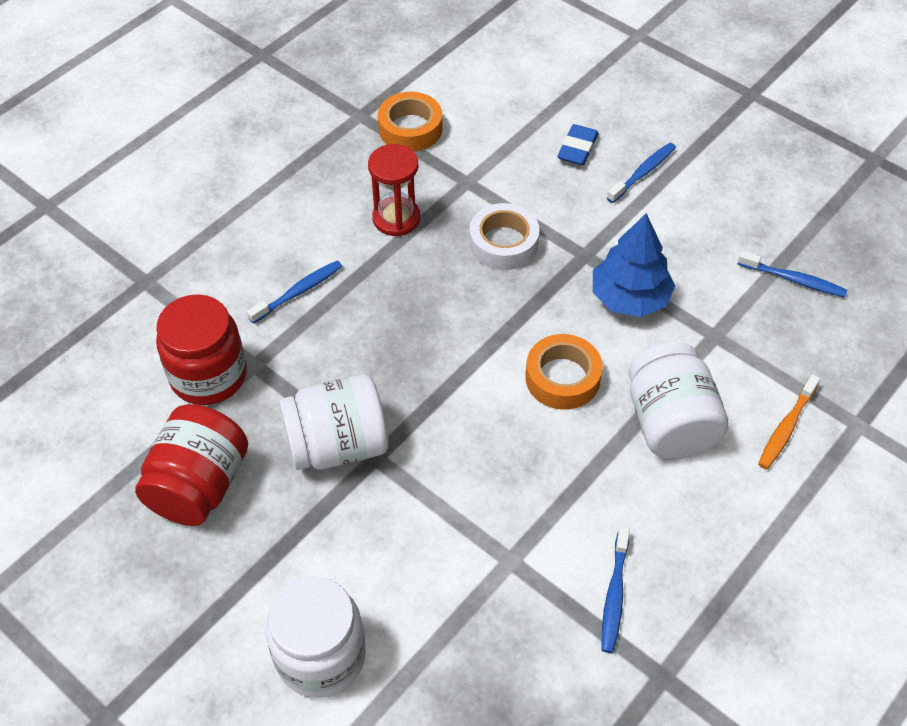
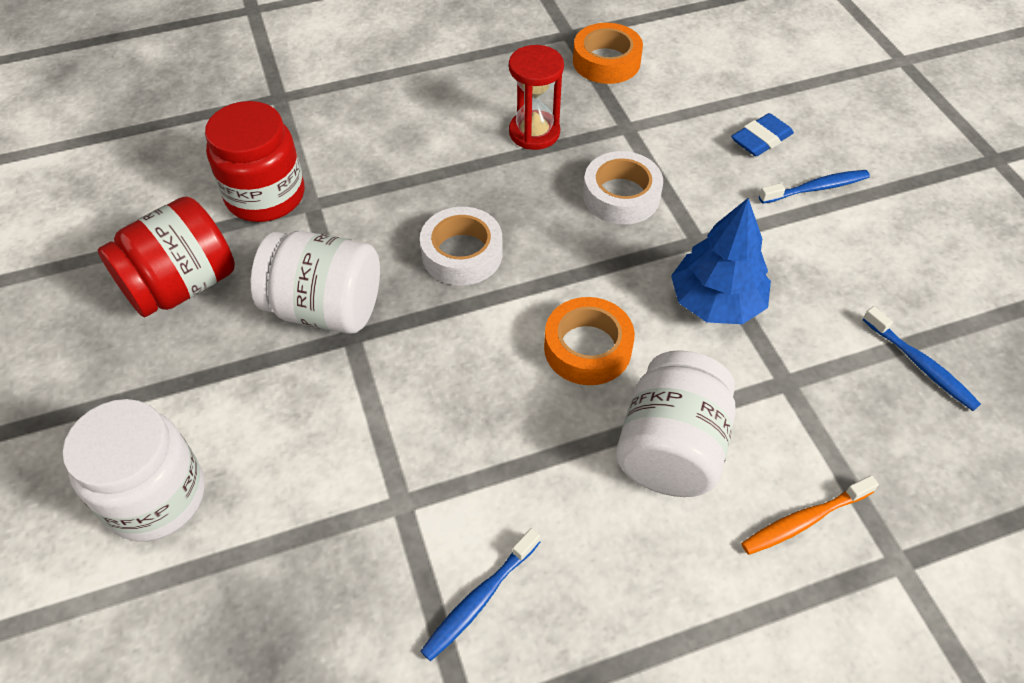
camera: 30 degrees right, 0 degrees up
(298, 292) = (397, 159): blue toothbrush -> none
(413, 348) = (462, 254): none -> white tape

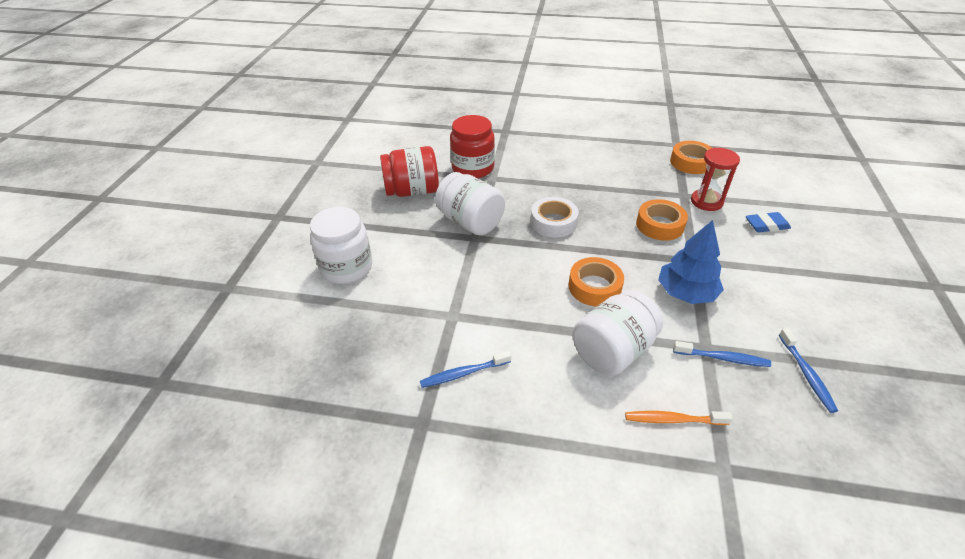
camera: 30 degrees right, 10 degrees down
(534, 132) = (628, 182): red hourglass -> red hourglass (706, 201)
(621, 196) = (660, 225): white tape -> orange tape
(815, 188) = (788, 260): blue toothbrush -> blue toothbrush (722, 358)

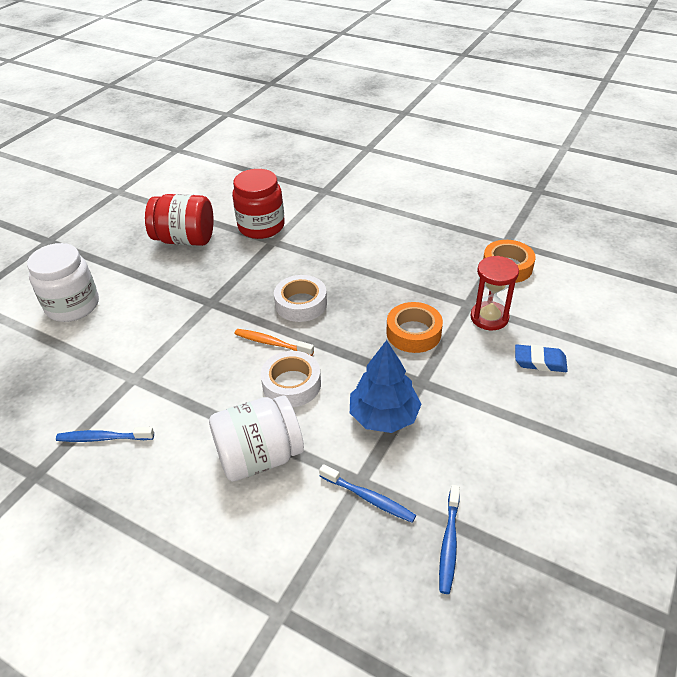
camera: 20 degrees right, 0 degrees up
(470, 222) = (218, 285): white jar -> none
(594, 287) = (291, 384): orange tape -> white tape
(673, 420) = (267, 546): orange toothbrush -> orange toothbrush (272, 343)

